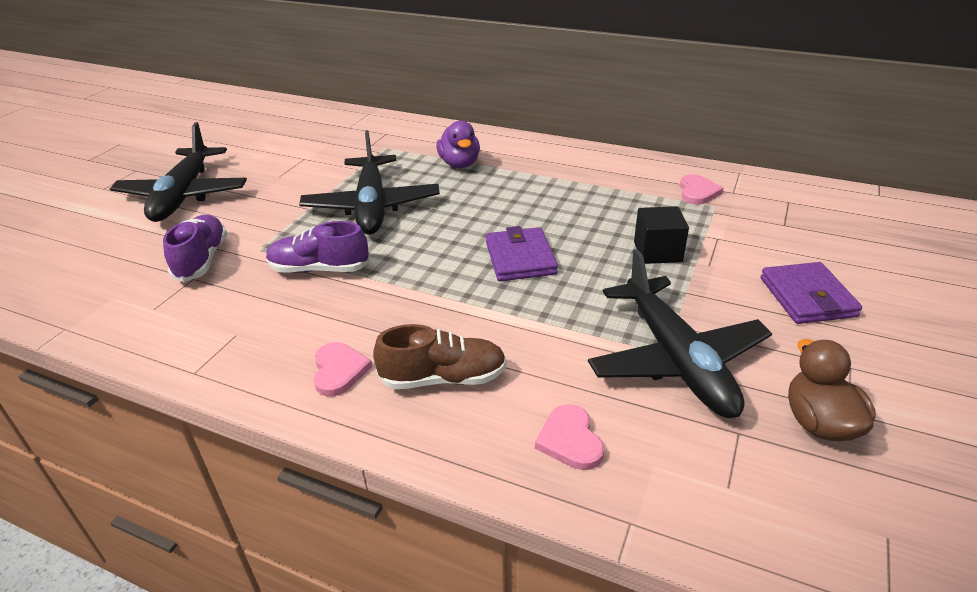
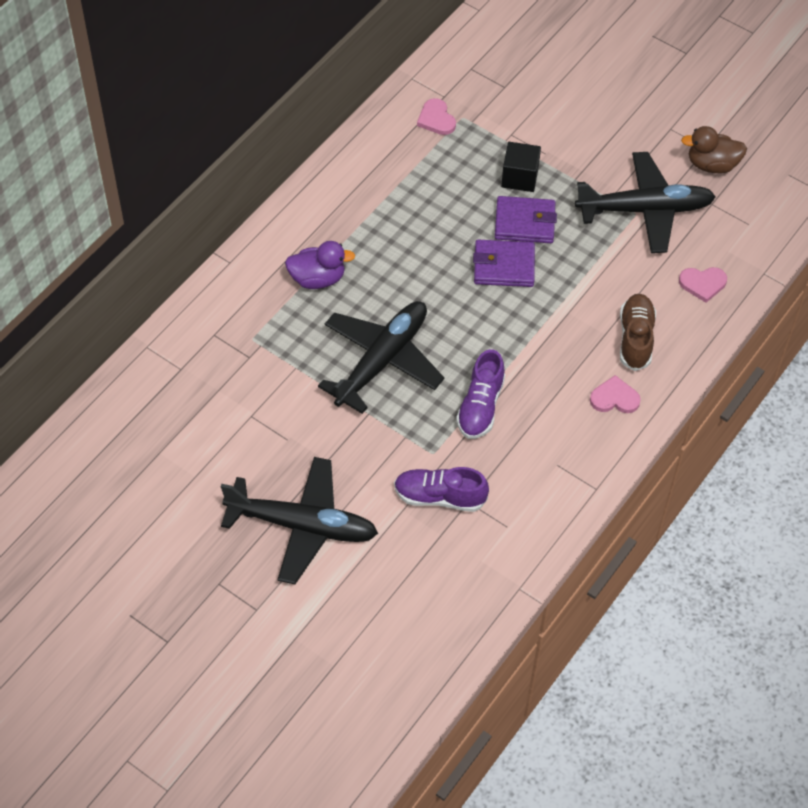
camera: 80 degrees left, 20 degrees up
(372, 206) = (382, 361): black plane -> black plane turned 60 degrees counterclockwise
(697, 192) = (436, 119): pink heart -> pink heart turned 135 degrees counterclockwise
(807, 297) = (598, 116): purple wallet -> purple wallet (525, 223)

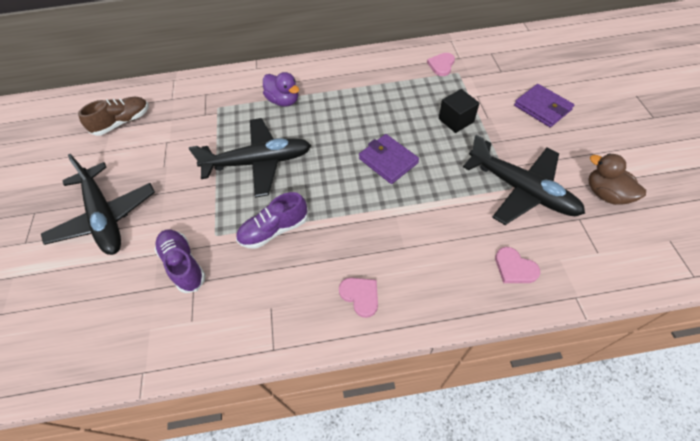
camera: 50 degrees right, 0 degrees up
(525, 223) = (430, 146): purple wallet -> purple wallet (542, 108)
(635, 338) = (422, 267): brown shoe -> brown shoe (123, 122)

